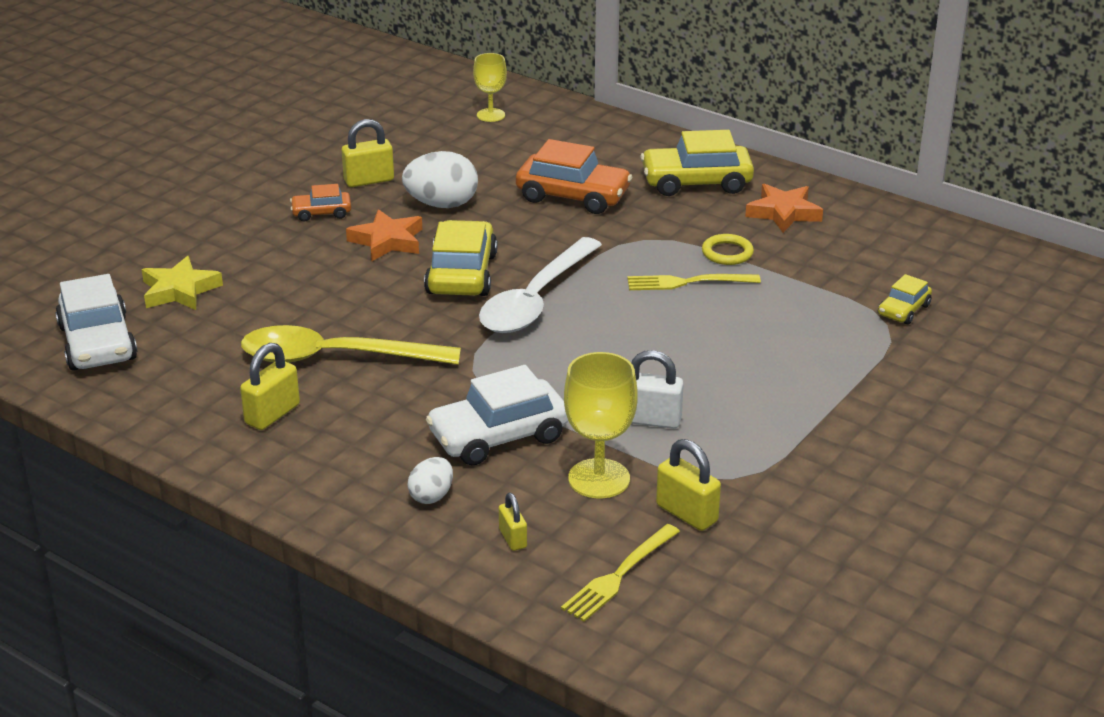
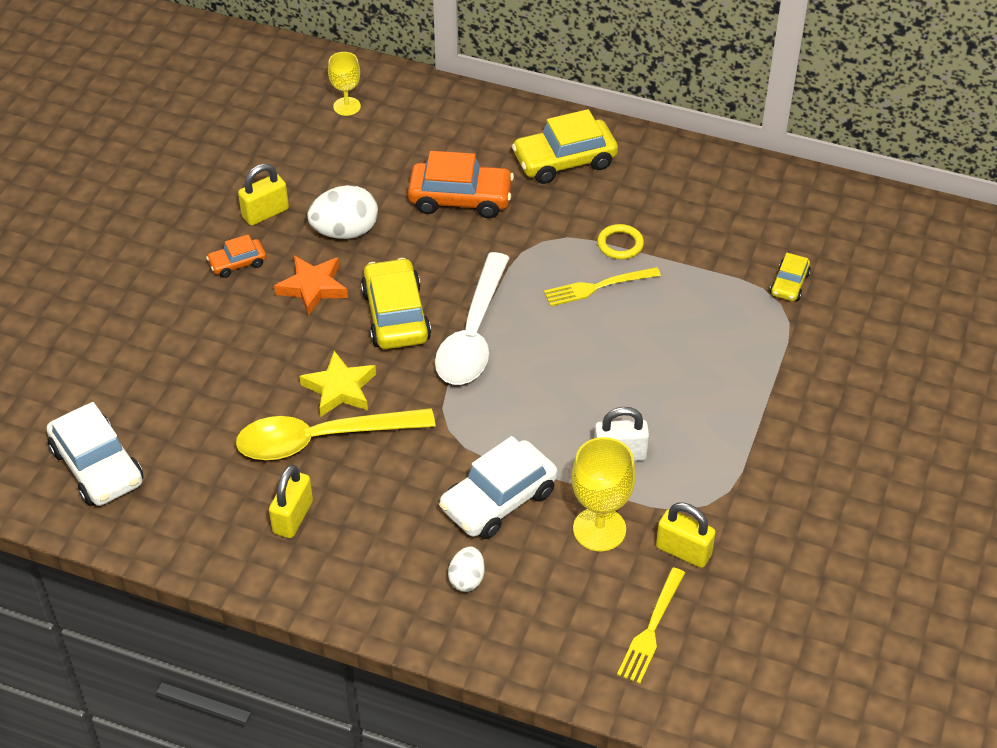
camera: 15 degrees left, 15 degrees up
(179, 290) = (145, 387): yellow star -> yellow star (340, 389)
(513, 538) = (551, 610): yellow padlock -> none
(783, 213) = (653, 185): orange star -> none

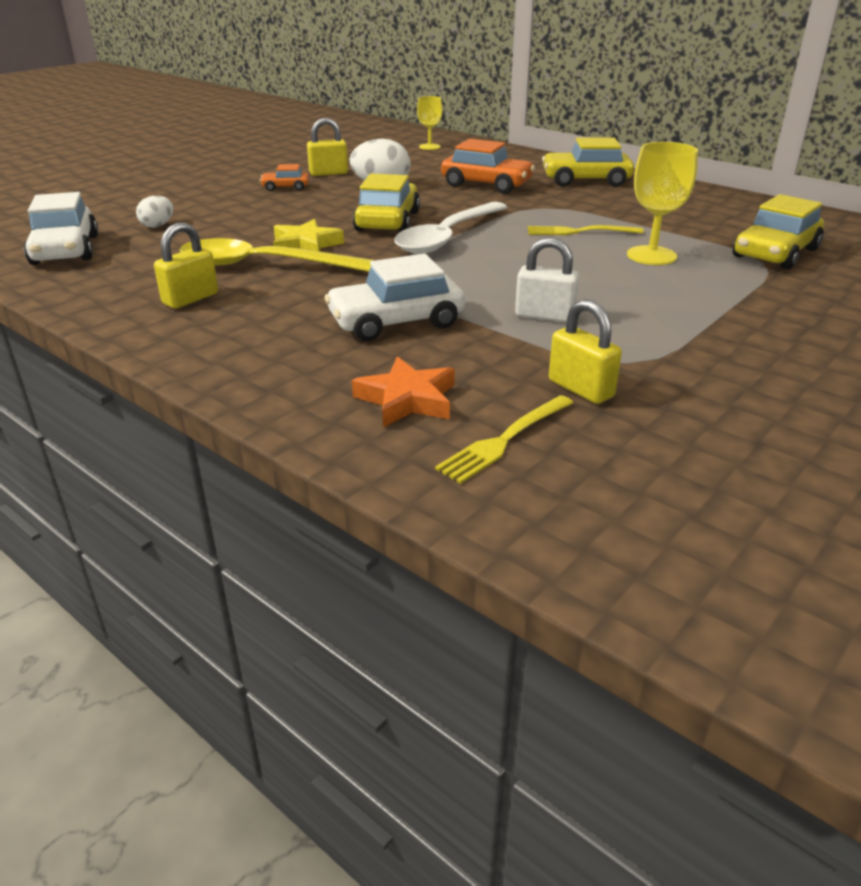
camera: 20 degrees right, 15 degrees down
(313, 287) = (332, 202): orange star -> orange star (407, 399)
(467, 579) = (318, 363): white egg -> white egg (158, 225)
(599, 529) = (490, 357): yellow goblet -> yellow goblet (651, 256)
(620, 244) = (613, 216): yellow ring -> none
(789, 284) = (775, 253): yellow car -> yellow car, size x1.88

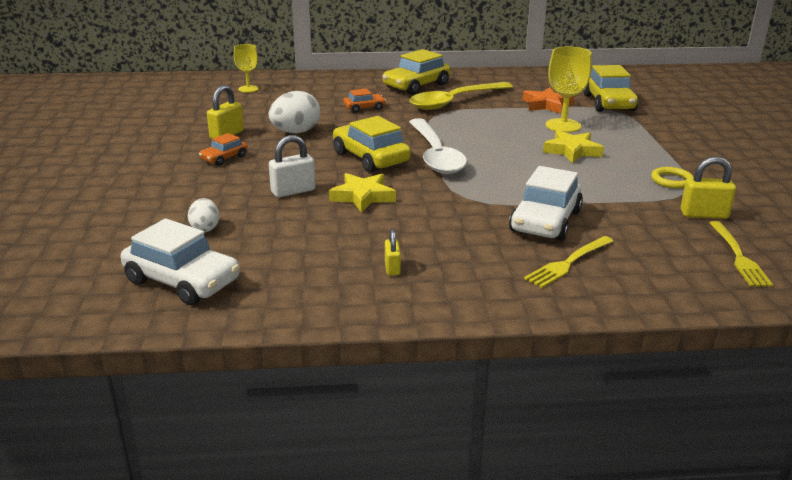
camera: 45 degrees left, 5 degrees down
(190, 299) = (392, 268): yellow padlock -> yellow padlock, size x0.61
(262, 265) = (374, 223): yellow spoon -> yellow spoon (454, 102)
(407, 399) = (658, 260): orange star -> orange star (546, 105)
(486, 184) = (364, 108): orange car -> orange car, size x0.53
(544, 316) = (601, 183): white padlock -> white padlock (293, 191)
(579, 231) = (495, 123): yellow fork -> yellow fork (568, 263)
(595, 279) = (572, 151): none -> yellow star
(636, 345) = (671, 180): none -> yellow ring

